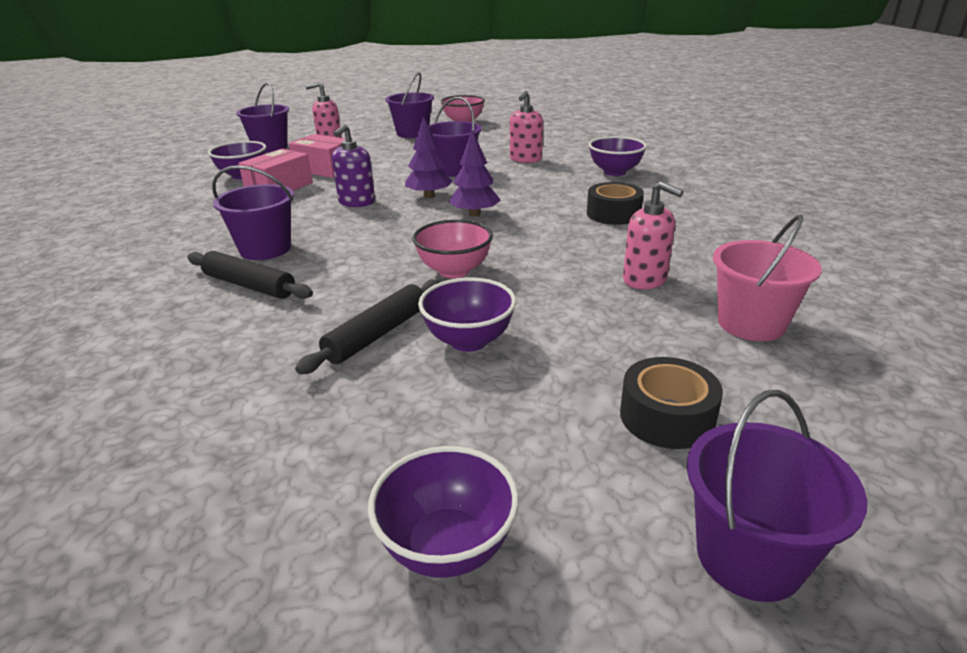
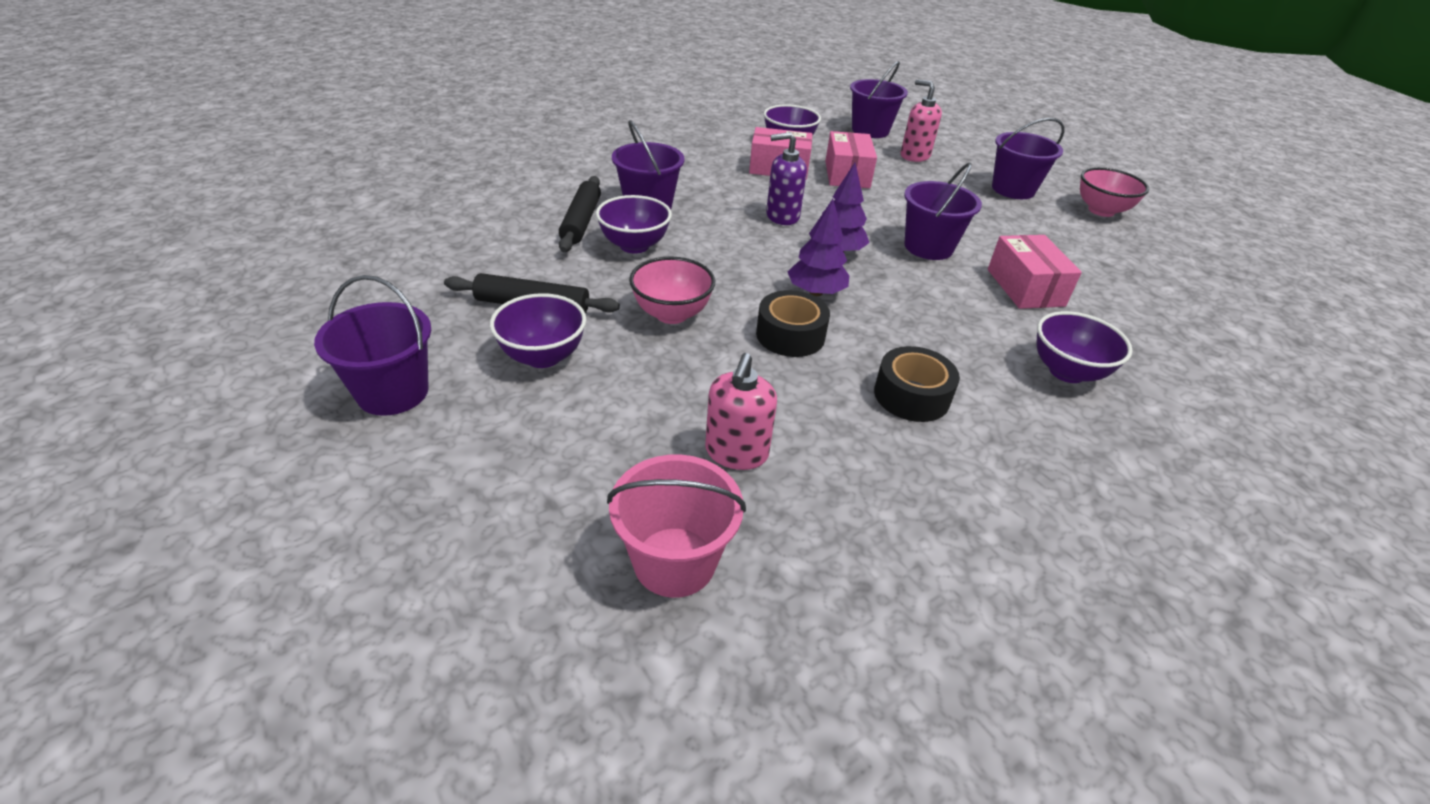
camera: 60 degrees right, 10 degrees up
(447, 547) = (274, 414): purple bowl -> purple bowl (634, 246)
(525, 159) = (1025, 287): pink soap dispenser -> pink box
(667, 417) = (456, 508): black tape -> black tape (790, 335)
(749, 556) = (268, 585): purple bucket -> purple bucket (393, 392)

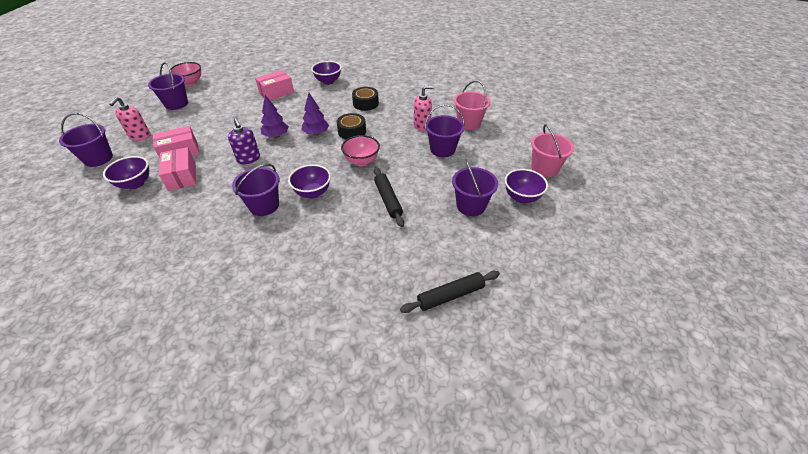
camera: 115 degrees left, 5 degrees up
(317, 610) = (544, 168): none -> pink bucket
(543, 356) = (417, 180): purple bowl -> purple bowl (521, 197)
(581, 221) = (299, 222): black rolling pin -> black rolling pin (450, 295)
(928, 247) = (256, 116): purple bucket -> purple bucket (442, 149)

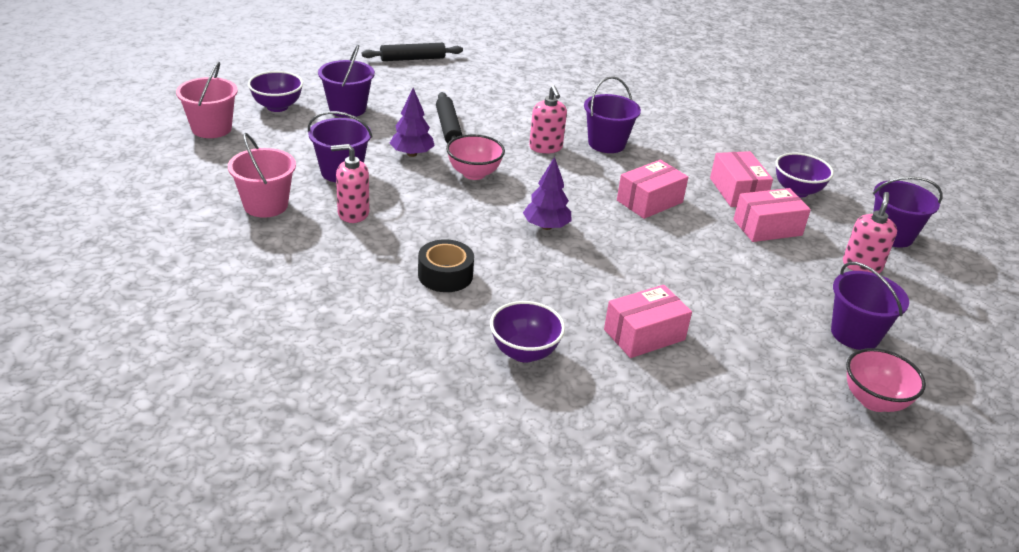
camera: 175 degrees left, 10 degrees down
(248, 159) = (649, 201): purple soap dispenser -> pink box
(276, 136) = (616, 232): purple tree -> purple tree (412, 154)
(313, 193) = (545, 147): purple bowl -> pink soap dispenser
(352, 131) = (482, 220): black tape -> none

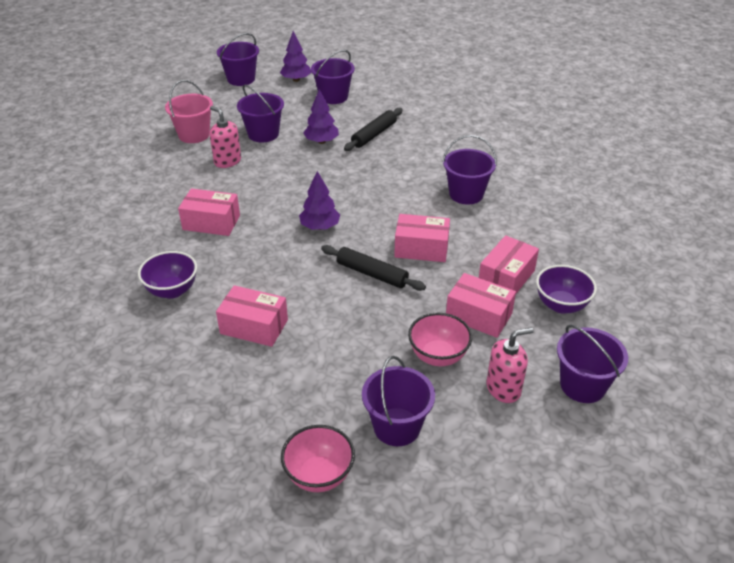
camera: 50 degrees right, 5 degrees up
(211, 128) = (241, 79): pink bucket -> purple bucket
(277, 107) = (296, 80): purple bowl -> purple tree
(412, 59) = (432, 79): black rolling pin -> black rolling pin (372, 274)
(445, 275) = (211, 222): black tape -> pink box
(474, 173) = (336, 171): pink bowl -> pink bowl (438, 356)
(545, 147) = (415, 176): pink soap dispenser -> none

